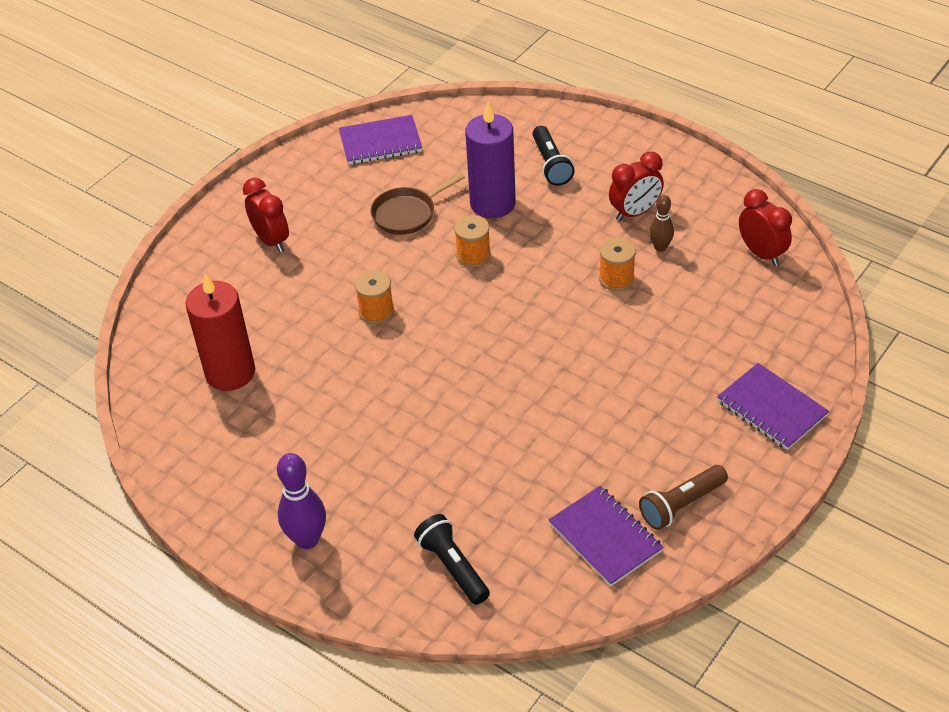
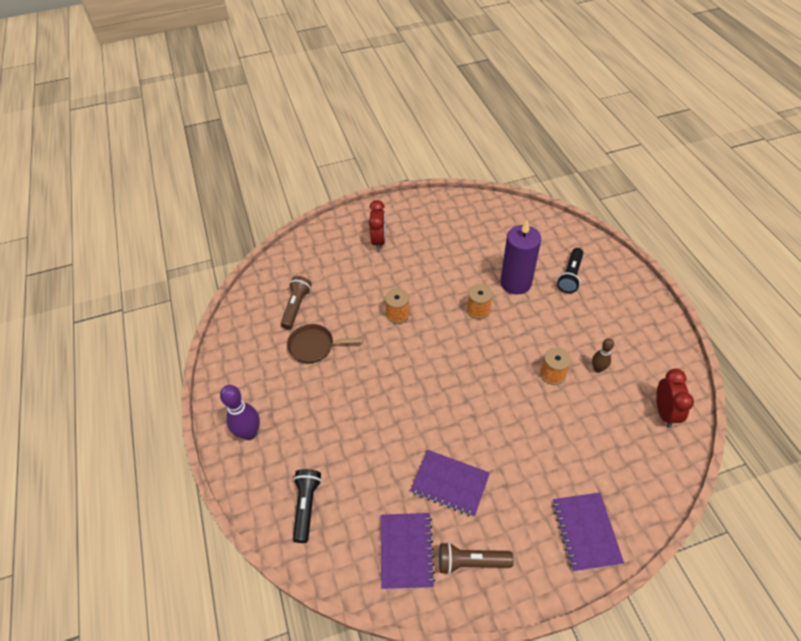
camera: 35 degrees right, 5 degrees up
(230, 372) = (296, 307): red candle -> brown flashlight
(380, 142) = (482, 212): purple notebook -> purple notebook (450, 483)
(407, 213) = (462, 263): brown pan -> brown pan (314, 346)
(635, 212) = (599, 336): red clock -> none

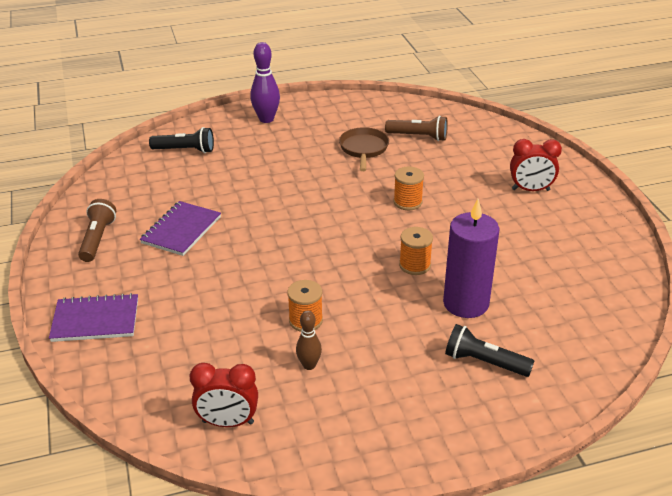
camera: 90 degrees right, 15 degrees down
(406, 551) = (123, 202): purple notebook -> none

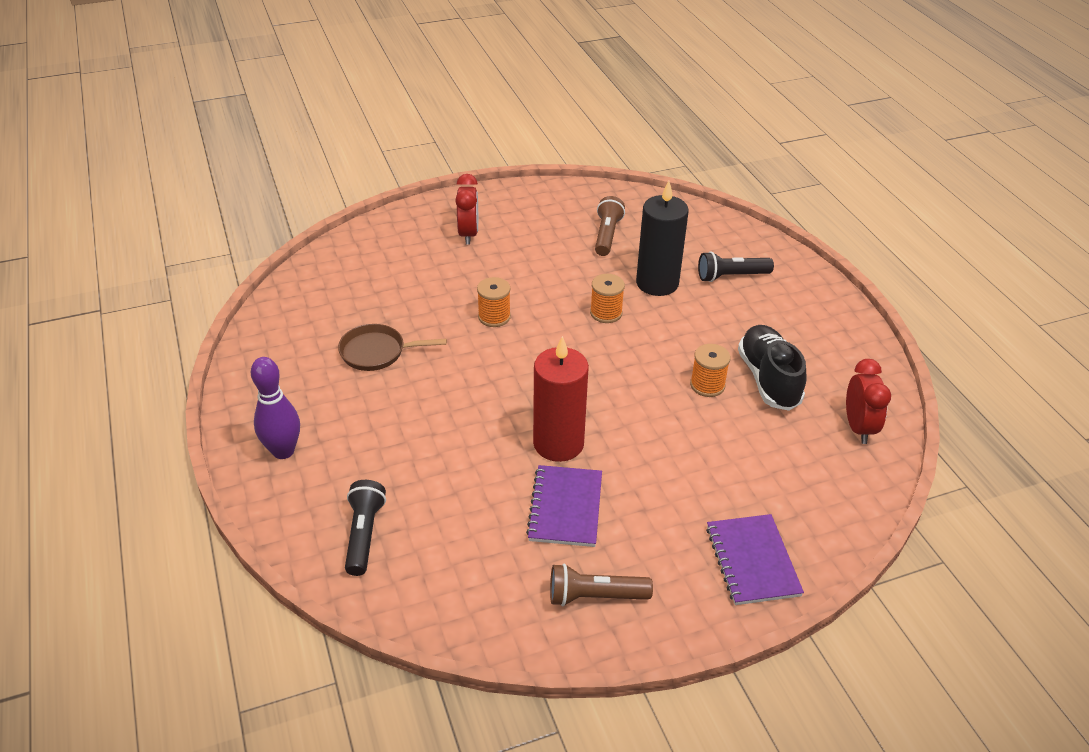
camera: 95 degrees left, 5 degrees up
(181, 230) = (565, 508): purple notebook -> purple notebook turned 75 degrees clockwise
(248, 230) = (558, 443): none -> red candle
(309, 365) = (768, 379): brown bowling pin -> black shoe
(418, 136) = (351, 307): brown flashlight -> brown flashlight (607, 235)
(466, 303) = (657, 283): purple candle -> black candle
(484, 362) = (731, 276): black flashlight -> black flashlight turned 60 degrees clockwise

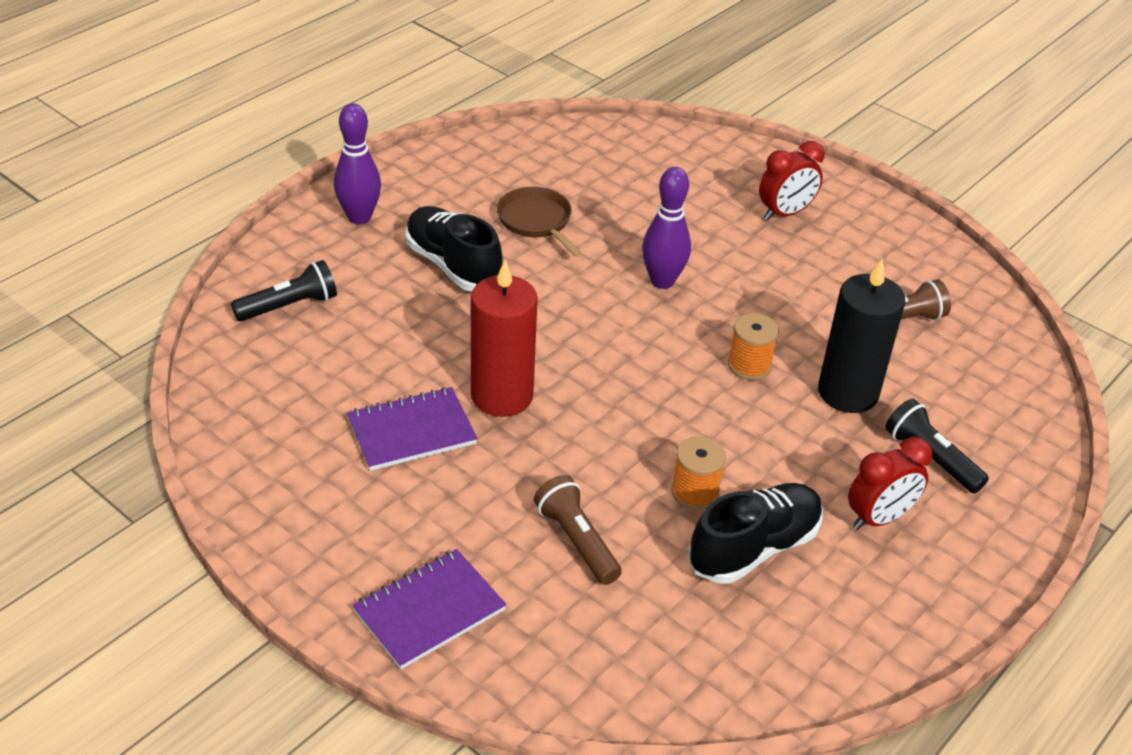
camera: 60 degrees right, 0 degrees up
(391, 416) = (453, 265): none -> black shoe
(494, 317) = (662, 281): orange spool -> purple bowling pin
(595, 596) = (304, 492): brown flashlight -> brown flashlight (577, 541)
(858, 428) = (733, 664): red clock -> red clock (879, 518)

